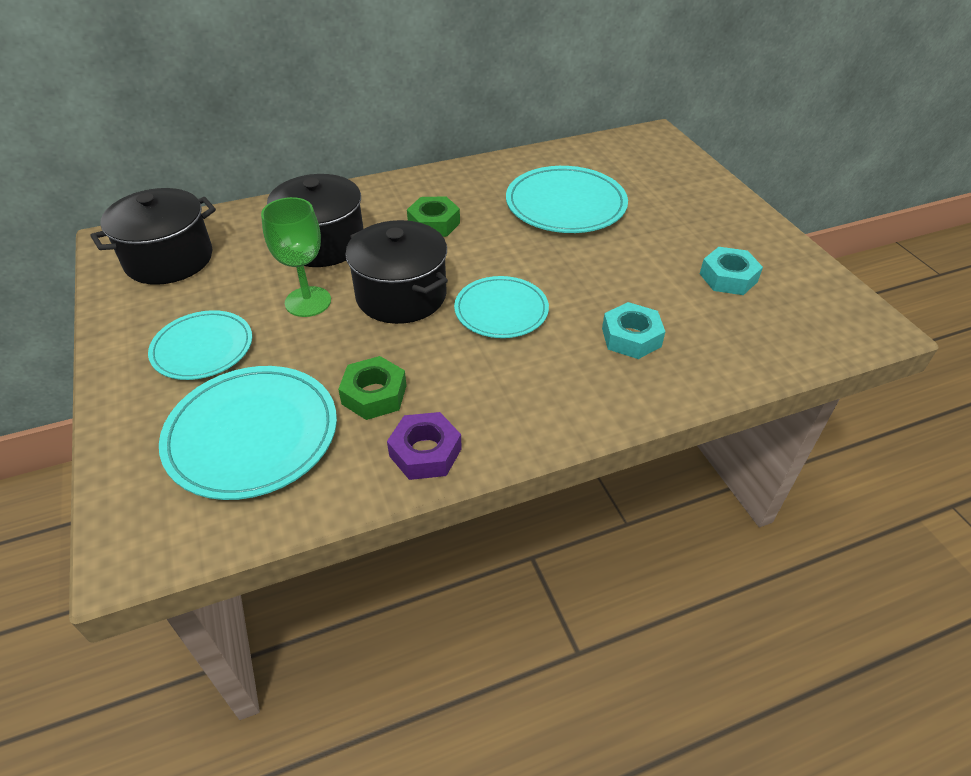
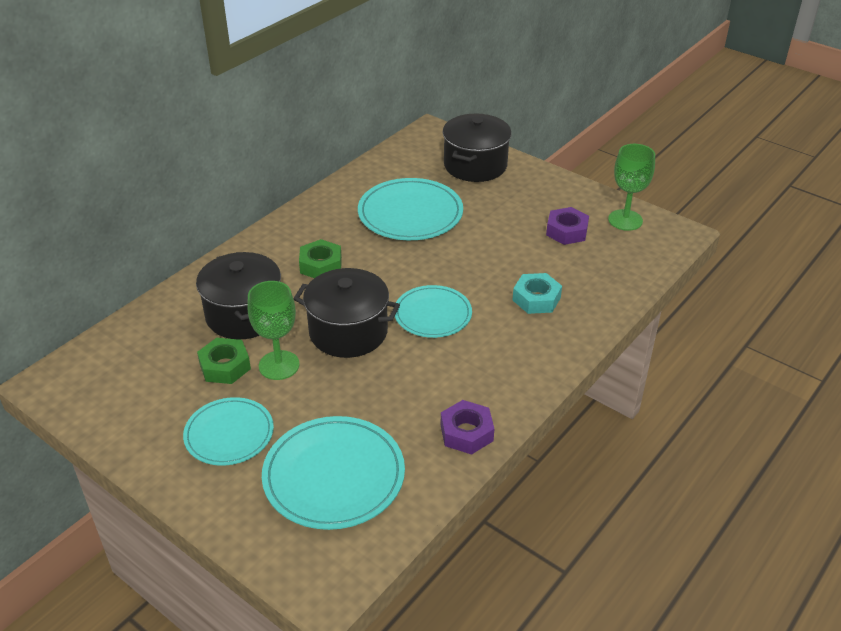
camera: 30 degrees left, 5 degrees down
(169, 259) = (120, 378): black pot -> black pot (475, 165)
(374, 394) = (396, 410): green nut -> green nut (225, 366)
(728, 277) = (566, 231): turquoise nut -> purple nut
(813, 289) = (625, 220): none -> green goblet

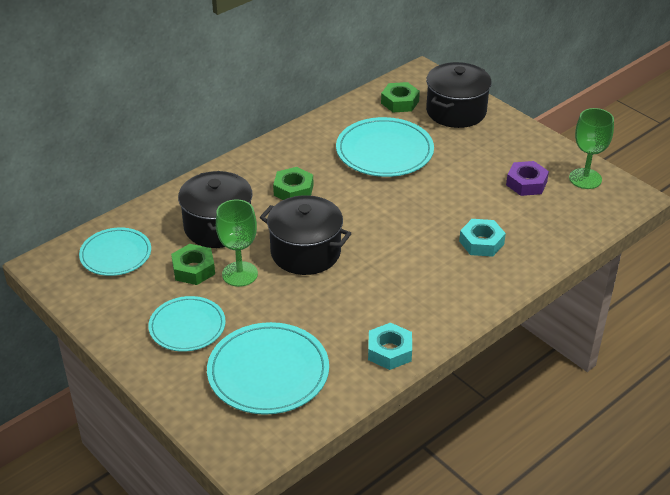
camera: 10 degrees right, 0 degrees up
(414, 161) = (400, 102): none -> green nut
(432, 314) = (384, 246): turquoise plate -> turquoise plate (115, 254)
(466, 432) = (389, 351): purple nut -> turquoise nut

